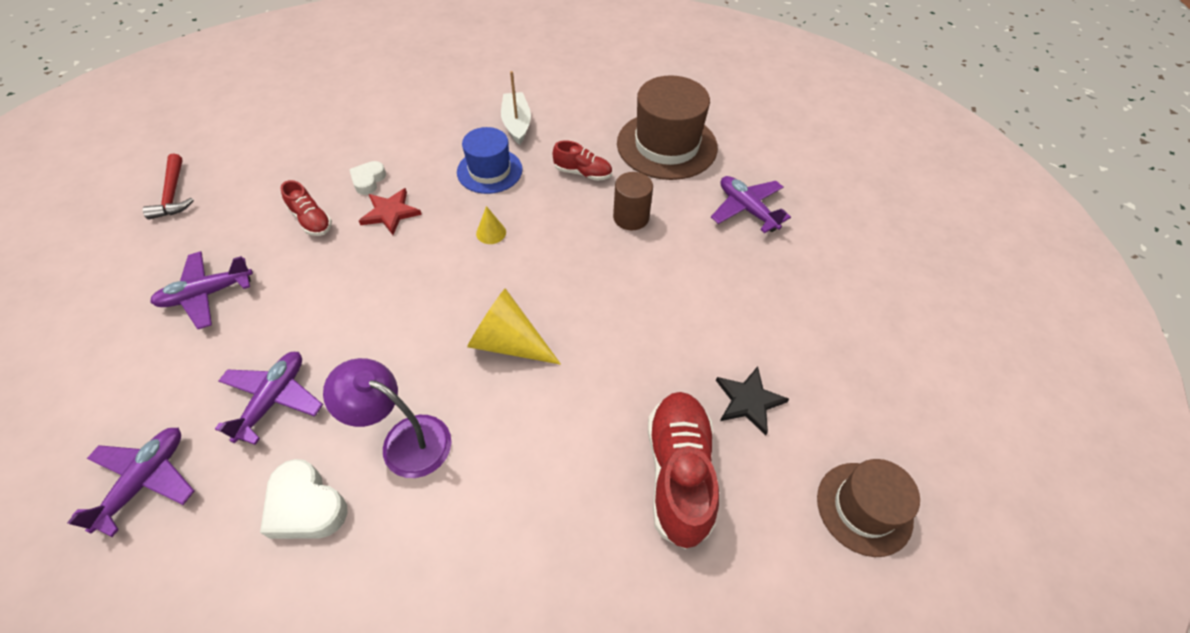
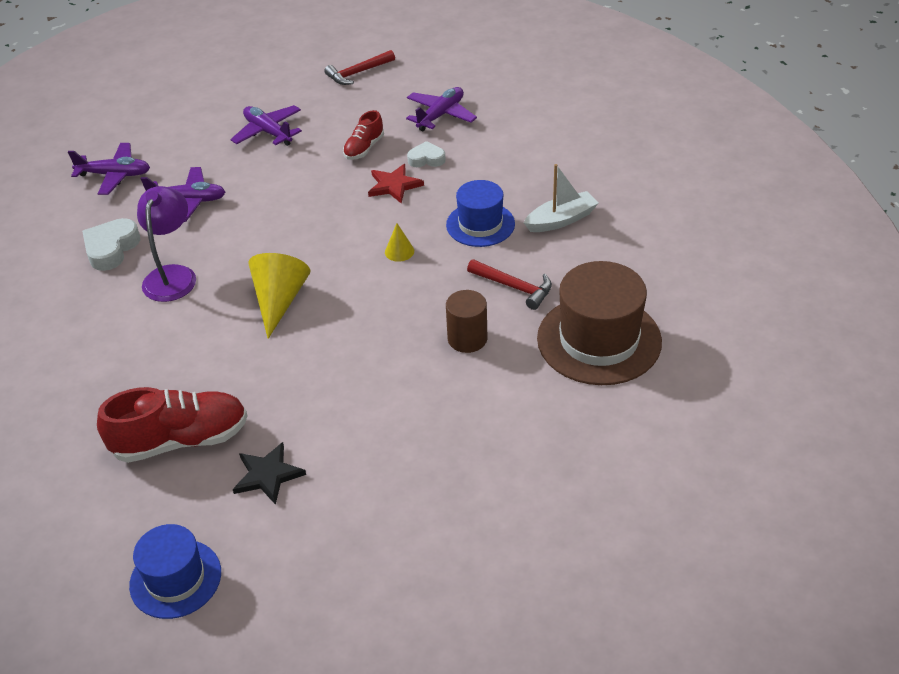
camera: 75 degrees right, 10 degrees down
(583, 173) = (514, 287): red shoe -> red hammer
(747, 209) = (529, 429): purple plane -> purple plane (441, 115)
(864, 508) = (175, 579): brown hat -> blue hat

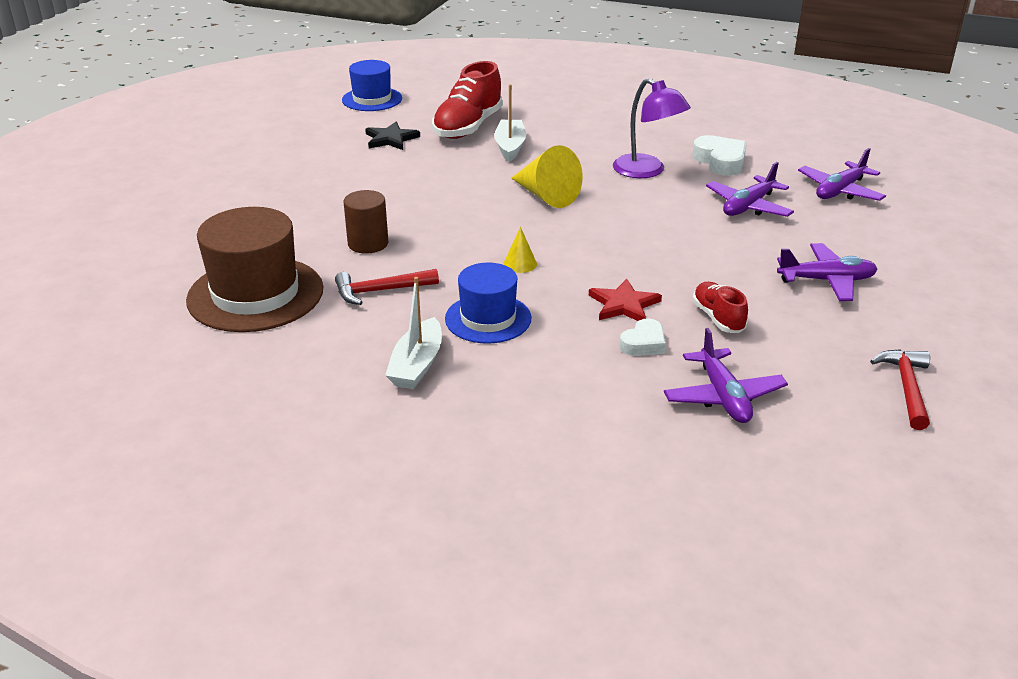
camera: 130 degrees right, 10 degrees down
(201, 380) = (510, 147): none -> white boat

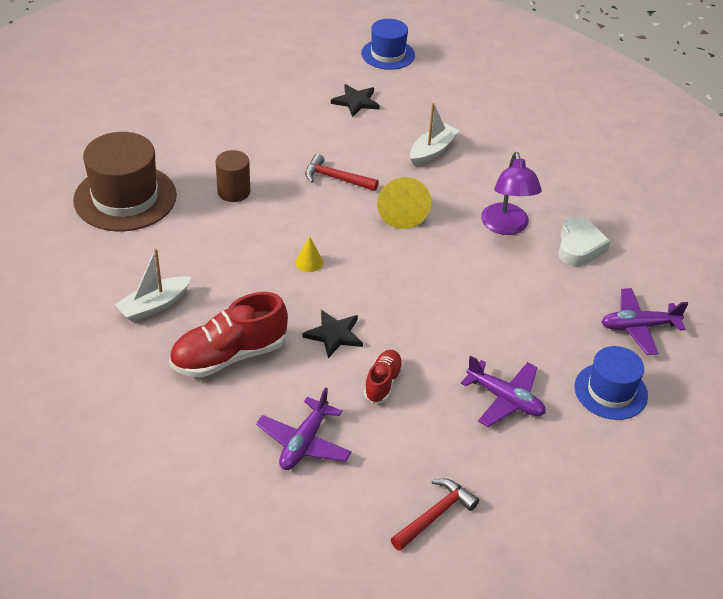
camera: 35 degrees right, 10 degrees up
(380, 291) = (198, 236): red hammer -> red hammer (336, 178)
(468, 127) = (425, 116): red shoe -> red shoe (229, 356)
(488, 318) = (235, 295): blue hat -> blue hat (610, 391)
(624, 304) = (334, 335): red star -> black star
(643, 343) = (307, 372): white heart -> none
(748, 206) = (540, 301): purple plane -> none

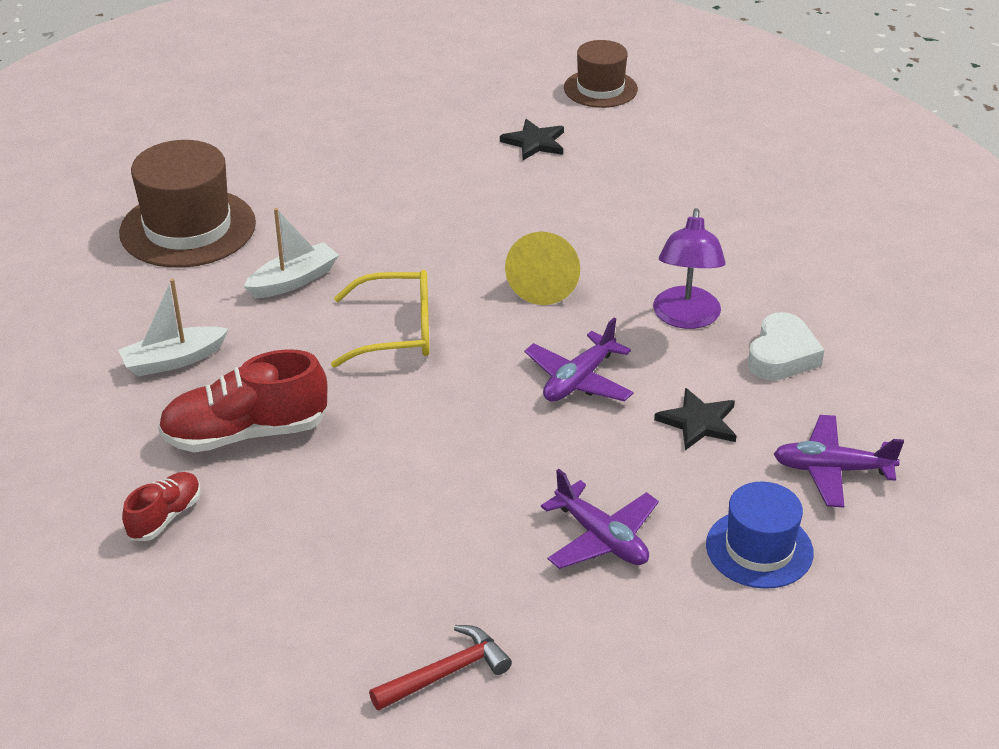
camera: 15 degrees right, 5 degrees down
(234, 192) = (330, 235): brown cylinder -> none
(304, 443) = (302, 554): purple plane -> purple plane (579, 380)
(309, 262) = (396, 331): yellow cone -> yellow glasses
(334, 335) = (395, 425): black star -> black star (698, 422)
(336, 178) = (472, 233): red hammer -> none
(383, 383) = (438, 494): red shoe -> red shoe (165, 517)
(388, 54) = (600, 89): blue hat -> brown hat
(432, 151) = (617, 213): white boat -> white boat (293, 281)

